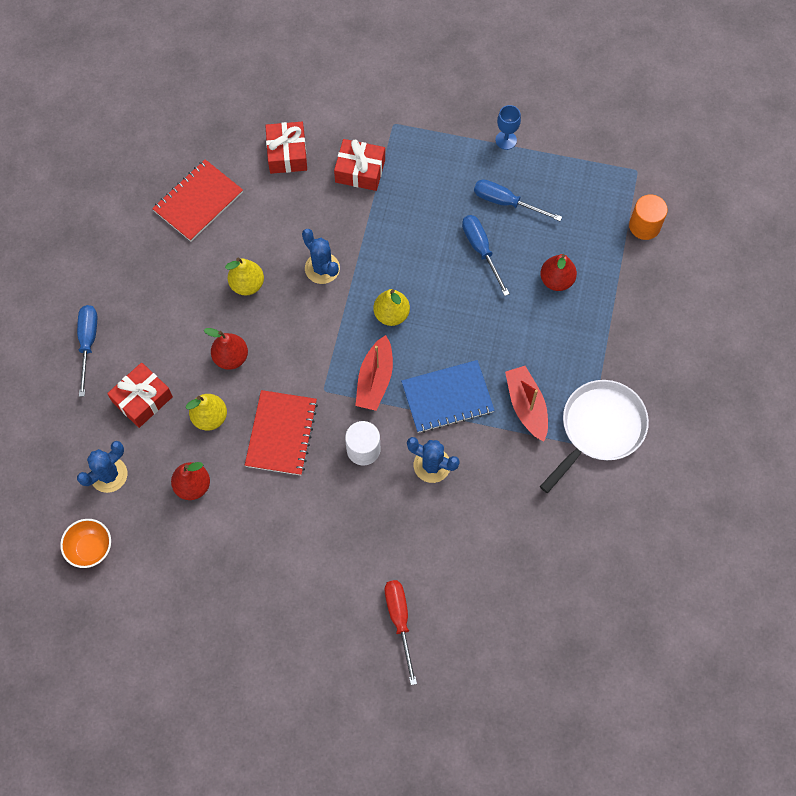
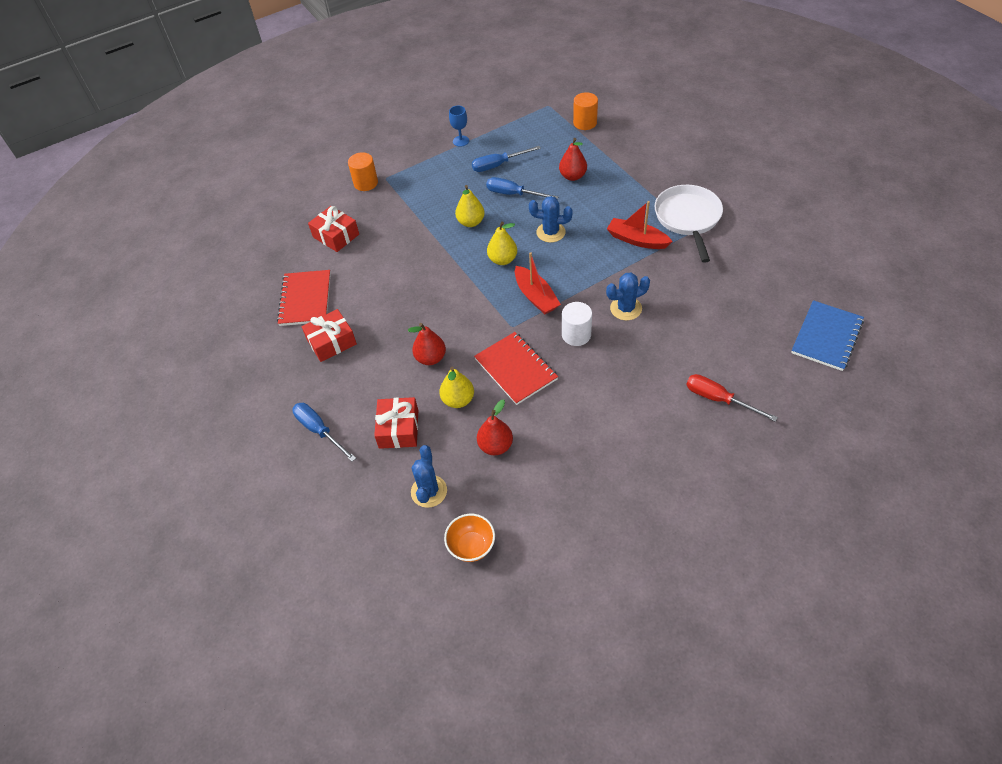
camera: 40 degrees left, 15 degrees down
(247, 284) = (393, 314): yellow pear -> yellow pear (471, 222)
(322, 268) = (430, 271): blue cactus -> blue cactus (551, 232)
(360, 171) = (393, 211): red gift -> red gift (331, 342)
(371, 114) = (366, 183): none -> orange cylinder
(447, 397) = (589, 271): blue notebook -> blue notebook (826, 337)

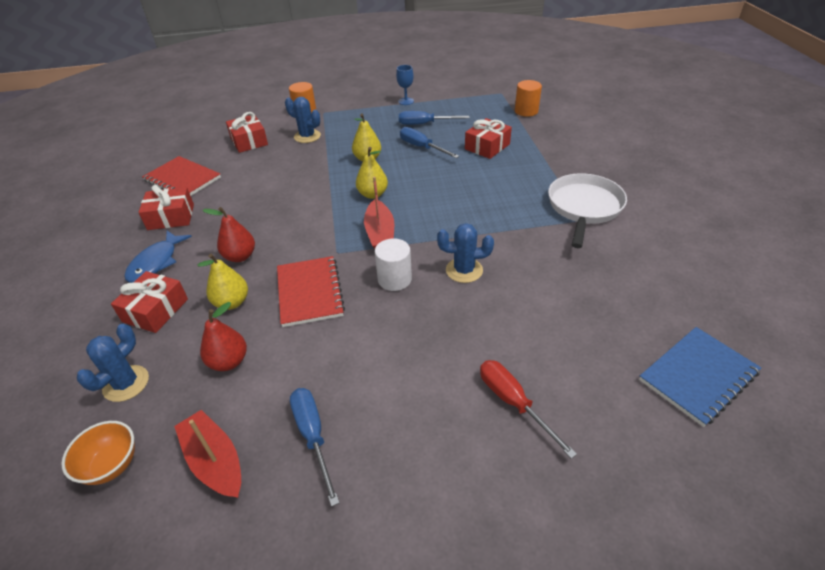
camera: 20 degrees right, 10 degrees down
(305, 299) = (182, 179): red notebook -> red notebook turned 75 degrees counterclockwise
(319, 430) = (89, 287): blue screwdriver -> blue screwdriver (313, 436)
(359, 389) = (156, 262): none -> blue fish
(551, 232) = (434, 184): blue cactus -> blue cactus (307, 136)
(573, 176) = (487, 146): red pear -> red gift
(637, 240) = (517, 212): red boat -> red boat (215, 461)

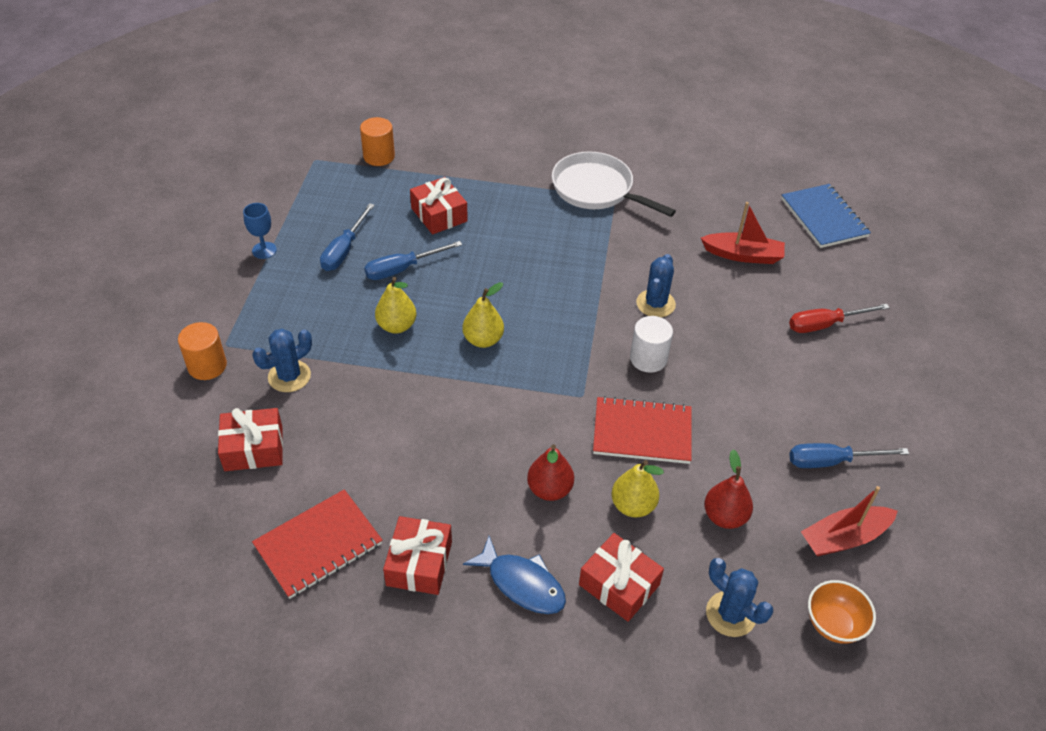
camera: 75 degrees left, 5 degrees up
(380, 233) = (564, 351): red boat -> red boat (743, 255)

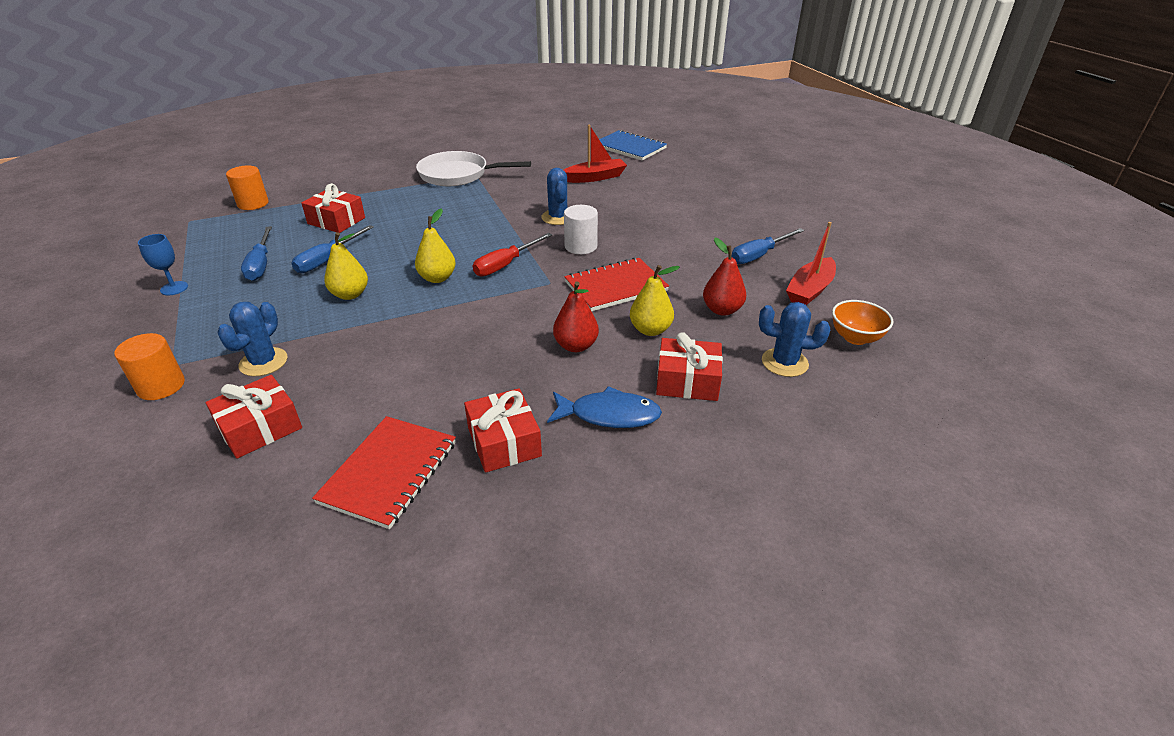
camera: 30 degrees left, 10 degrees down
(825, 324) = (683, 193): red screwdriver -> red screwdriver (505, 265)

